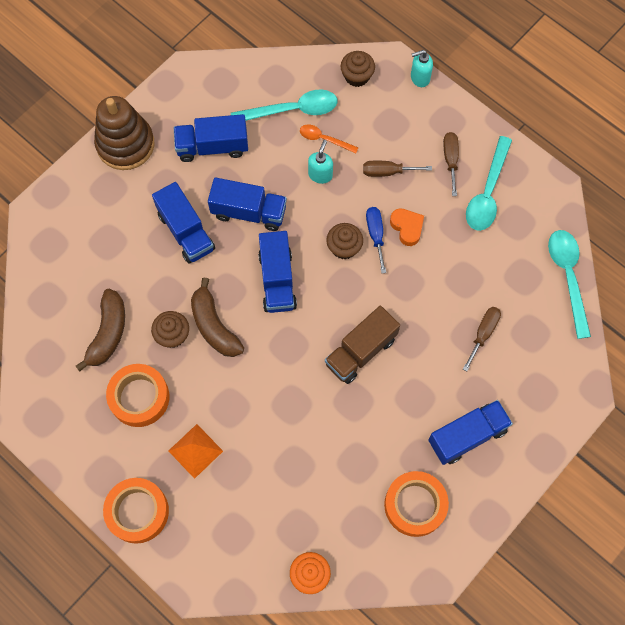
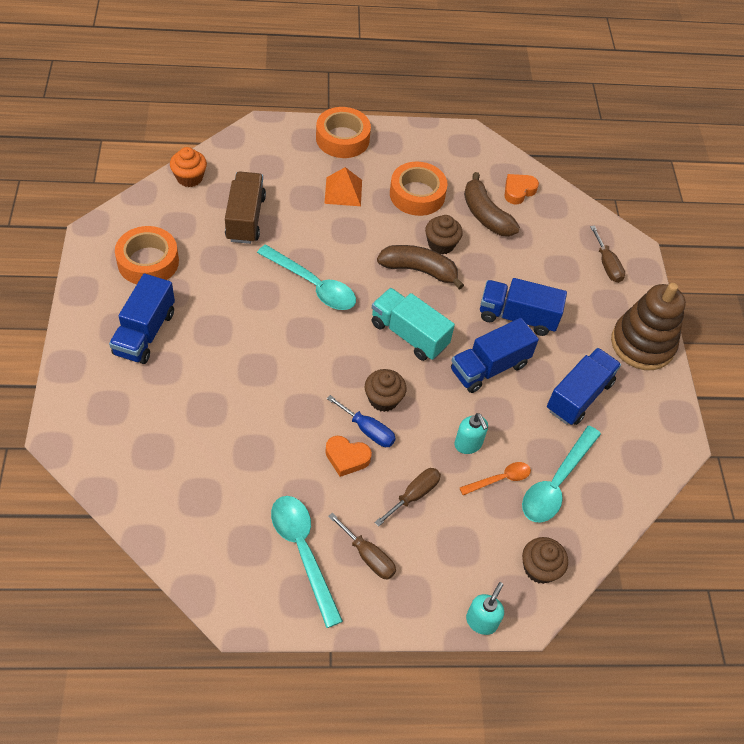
camera: 130 degrees right, 15 degrees down
(55, 333) = (518, 191): none -> orange heart
(277, 280) = (409, 334): blue truck -> turquoise truck
(360, 351) = (289, 332): brown truck -> brown truck (245, 218)
(483, 333) = (196, 419): brown screwdriver -> brown screwdriver (607, 264)
(568, 277) = (155, 529): turquoise spoon -> turquoise spoon (313, 285)

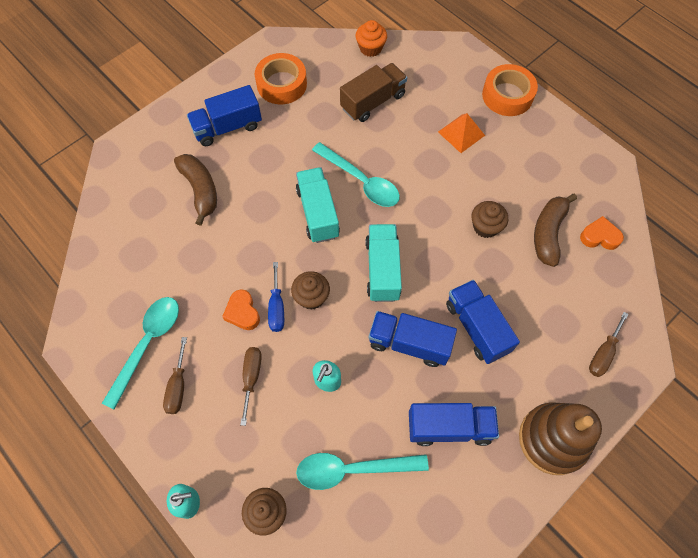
camera: 55 degrees right, 10 degrees up
(310, 336) = (318, 213): none -> turquoise truck
(313, 285) = (361, 181): turquoise spoon -> turquoise spoon turned 45 degrees counterclockwise
(414, 495) = (251, 378): brown screwdriver -> brown screwdriver turned 90 degrees counterclockwise
(417, 194) = (513, 177): orange tape -> none
(419, 270) = (446, 231): brown banana -> brown banana (200, 190)
(500, 479) = (318, 426): orange spoon -> none

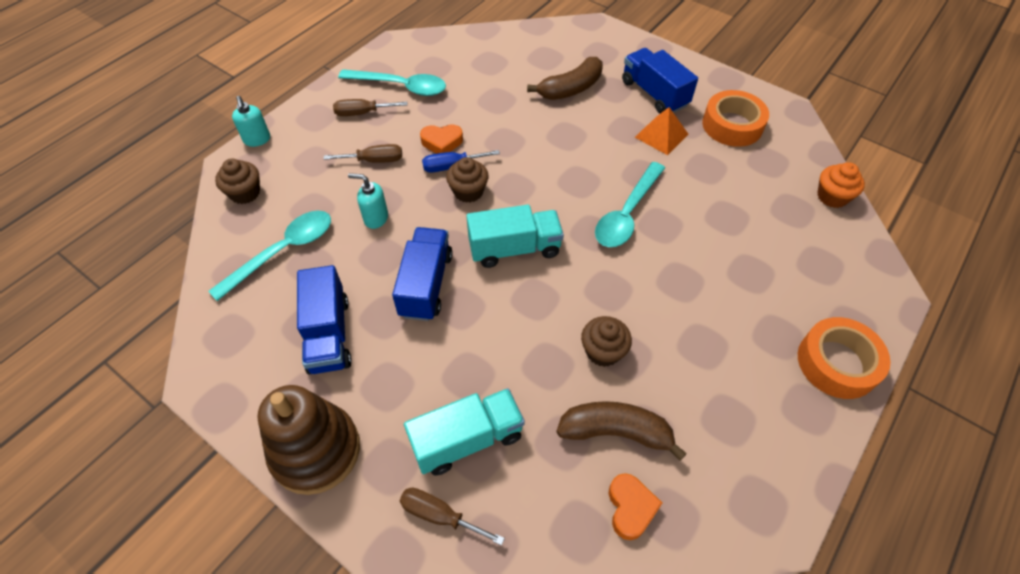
camera: 80 degrees right, 10 degrees down
(242, 312) = (442, 142): orange heart -> orange heart turned 150 degrees counterclockwise
(318, 213) = (572, 181): turquoise truck -> turquoise truck (467, 439)
(352, 469) = (283, 251): turquoise spoon -> turquoise spoon turned 60 degrees clockwise
(373, 102) = (748, 210): brown truck -> none
(461, 133) = (742, 310): orange pyramid -> orange pyramid (661, 135)
(477, 327) = (456, 352): blue truck -> none

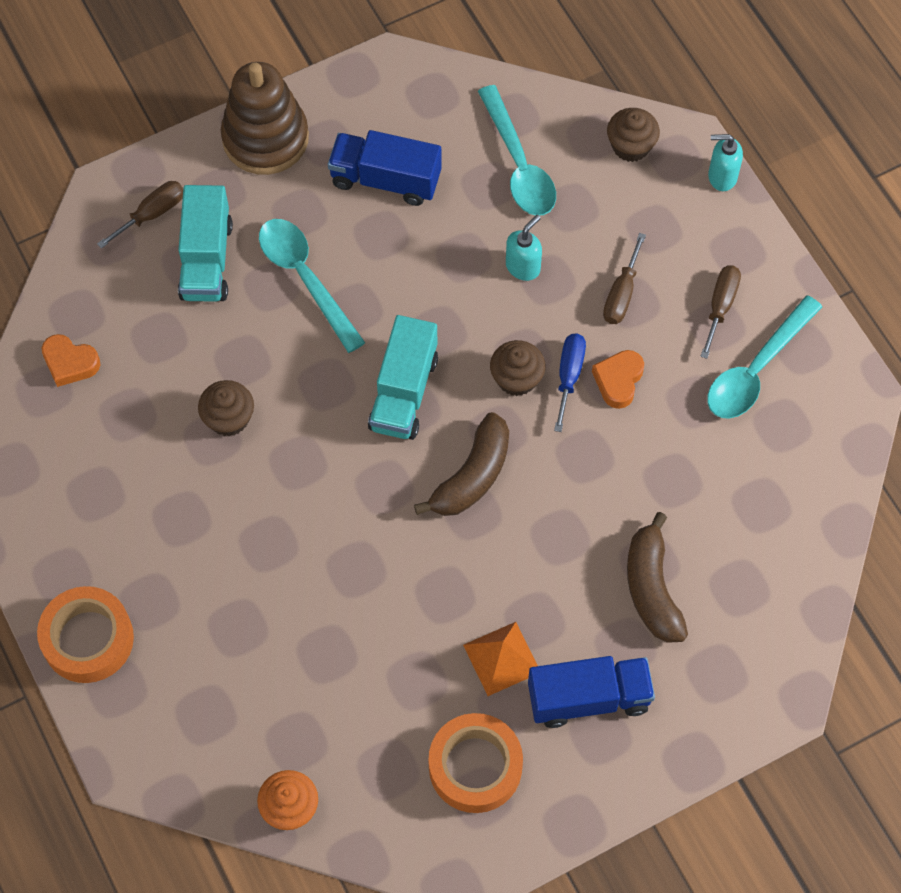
camera: 115 degrees right, 10 degrees up
(426, 285) = (401, 286): blue truck -> none
(615, 432) = (141, 386): brown banana -> brown banana (472, 476)
(627, 214) = (391, 539): turquoise spoon -> turquoise spoon (305, 278)

